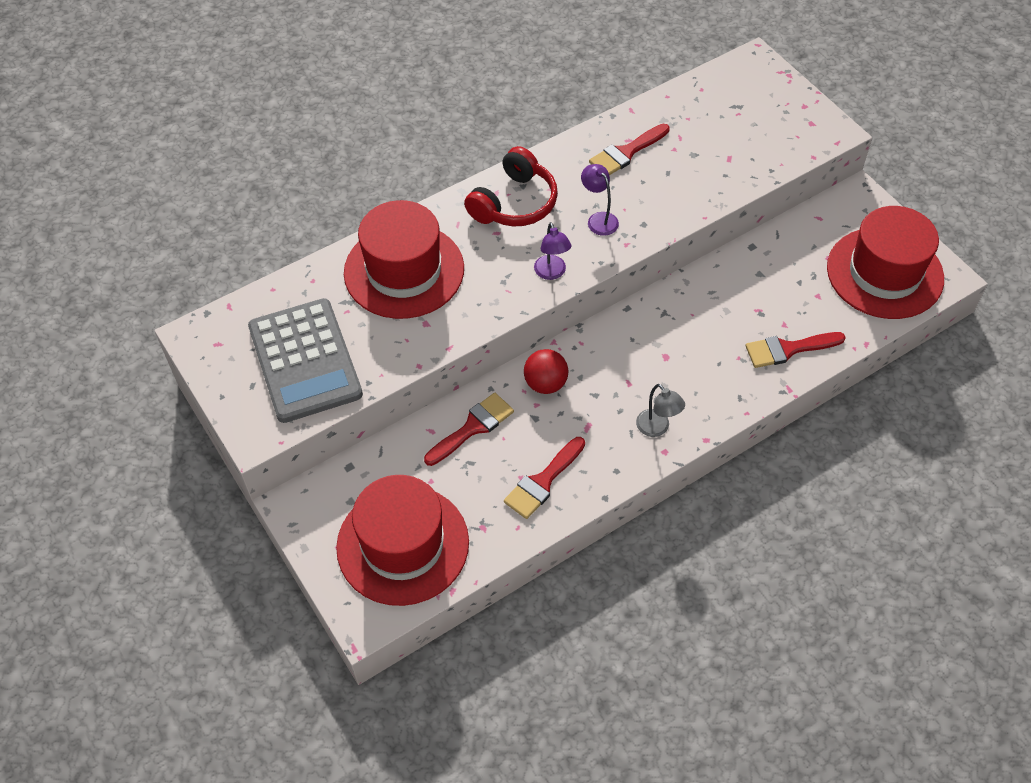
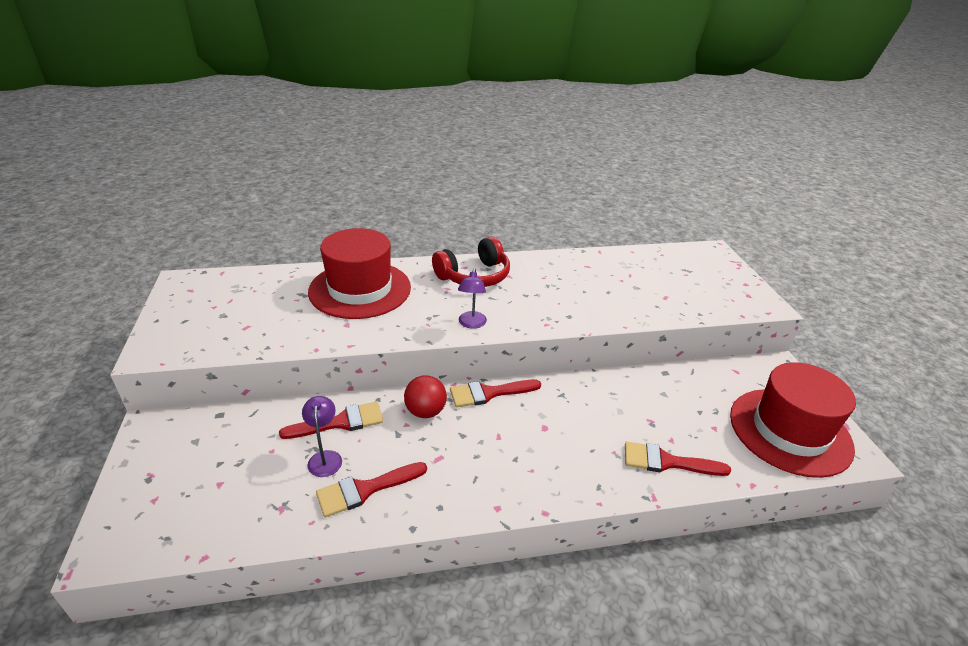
camera: 20 degrees right, 20 degrees down
(305, 361) = (236, 318): grey calculator -> none
(403, 544) = (201, 494): red hat -> none
(599, 219) = (533, 303): purple lamp -> purple lamp (325, 457)
(626, 153) = (581, 272): red brush -> red brush (489, 393)
(657, 428) = (502, 484): grey lamp -> none

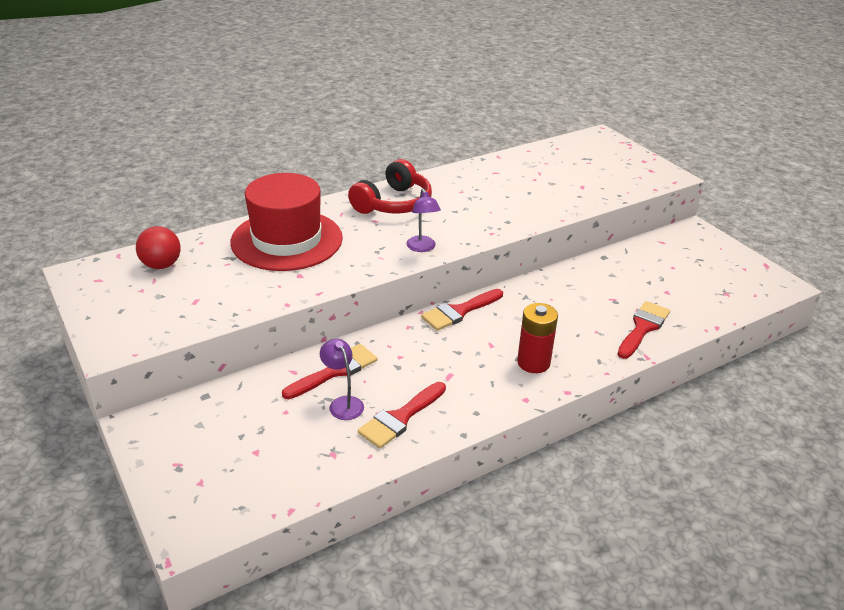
camera: 20 degrees left, 0 degrees up
(425, 411) = (410, 341): red ball -> red ball (161, 265)
(529, 468) = (533, 363): none -> red battery
(666, 462) = (643, 327): red brush -> red brush turned 135 degrees clockwise
(790, 431) = (726, 279): red hat -> none

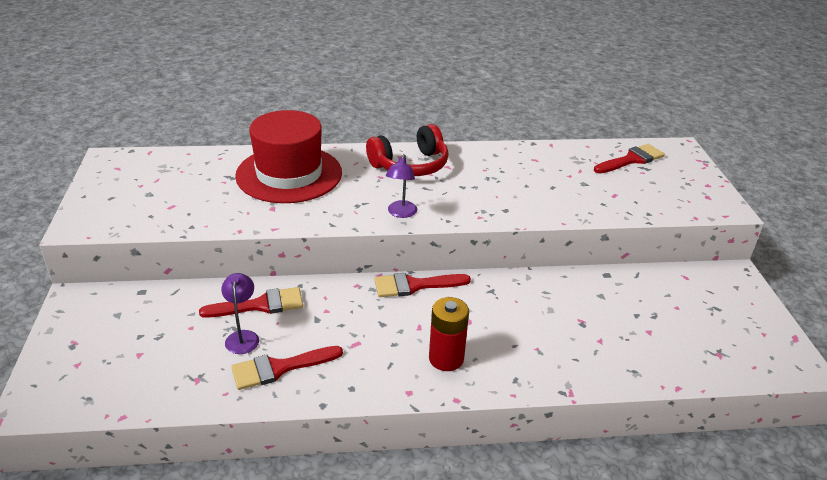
camera: 25 degrees right, 0 degrees up
(161, 265) = (173, 169): red ball -> none
(643, 327) = (591, 361): red brush -> red brush (631, 160)

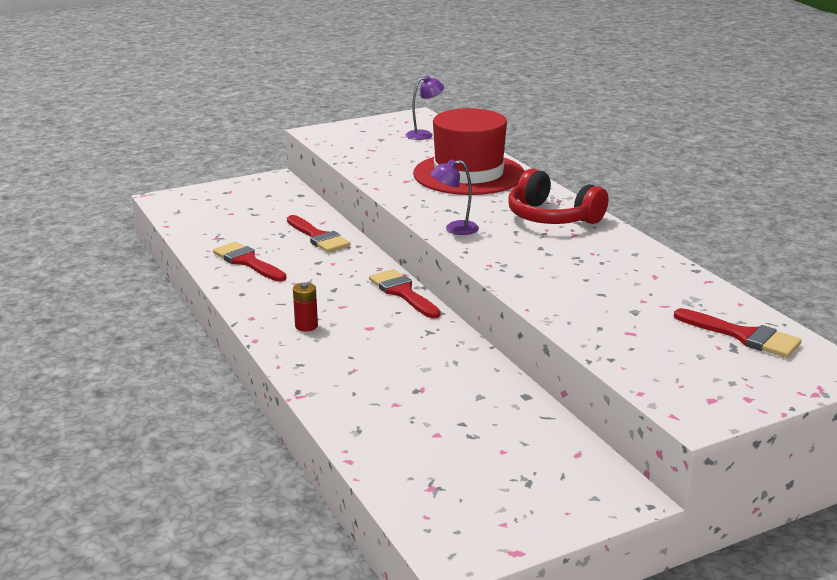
camera: 70 degrees right, 10 degrees down
(242, 336) = (274, 240): purple lamp -> purple lamp (424, 134)
(446, 358) = (306, 326): red battery -> red battery, size x0.62

